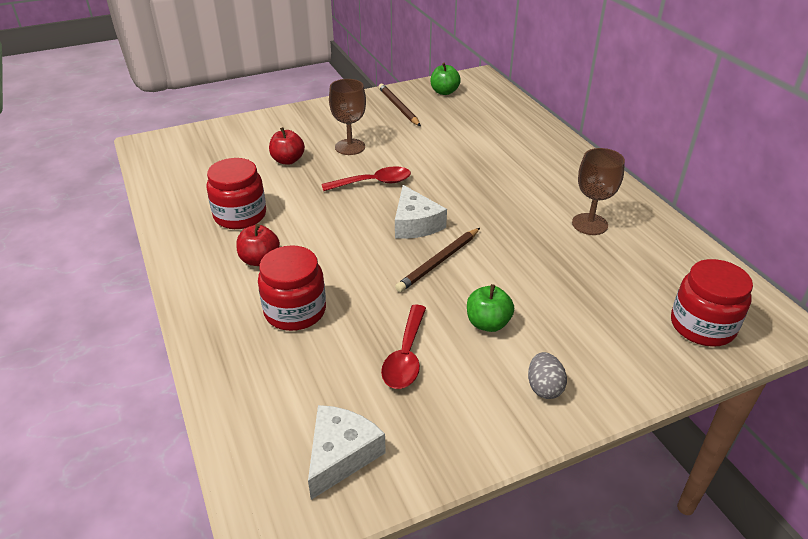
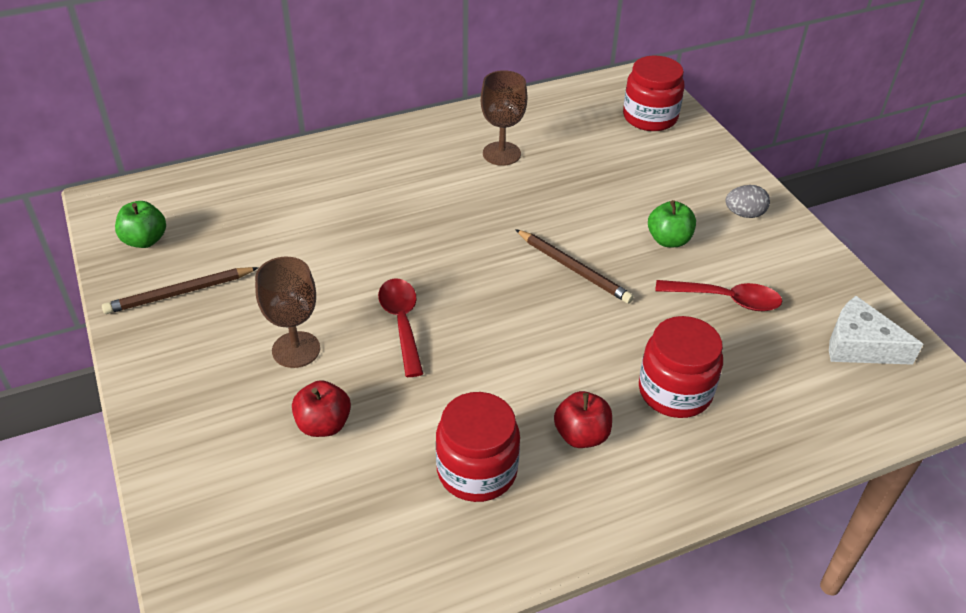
camera: 90 degrees left, 5 degrees up
(415, 224) = (500, 285): white cheese -> none

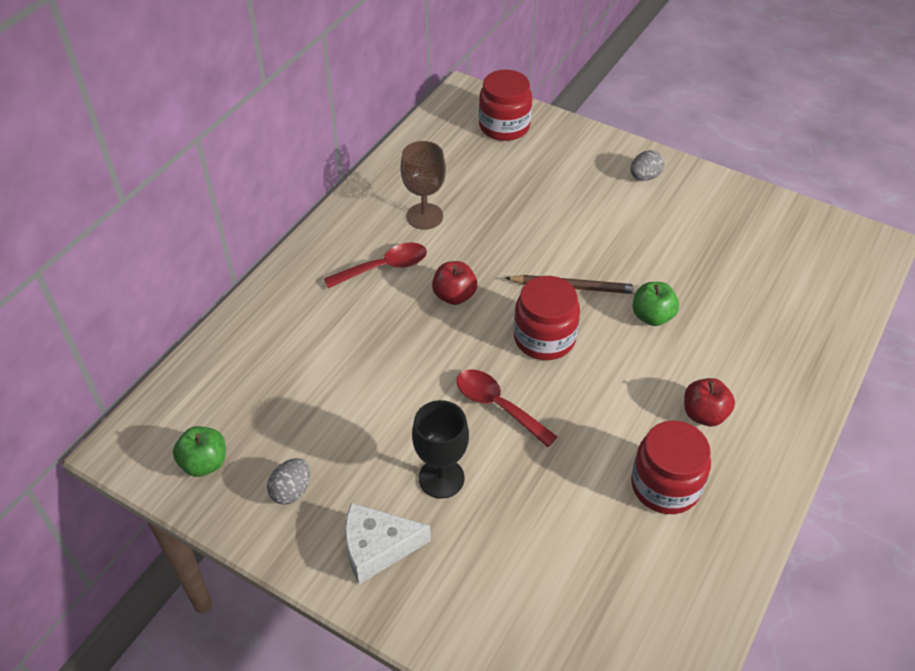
camera: 35 degrees left, 5 degrees up
(179, 293) = (291, 491): brown pencil -> grey egg
(296, 349) = (441, 478): brown goblet -> black goblet
(323, 424) = (526, 524): red apple -> red apple (454, 296)
(668, 240) = (615, 226): green apple -> green apple (652, 316)
(675, 391) = (729, 343): red jar -> red jar (544, 338)
(726, 299) = (695, 253): red spoon -> red spoon (384, 267)
(859, 345) = (802, 240): white cheese -> white cheese (377, 547)

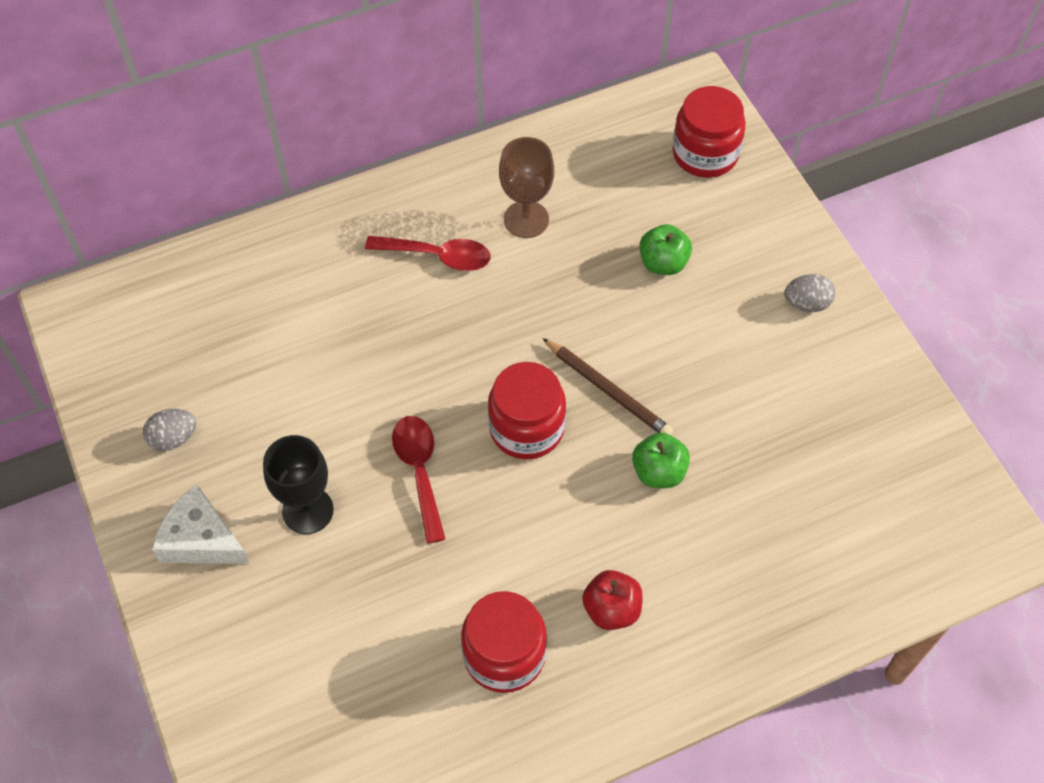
camera: 35 degrees right, 10 degrees up
(204, 463) = (124, 365): green apple -> green apple (663, 263)
(454, 296) = (479, 328): red apple -> none

